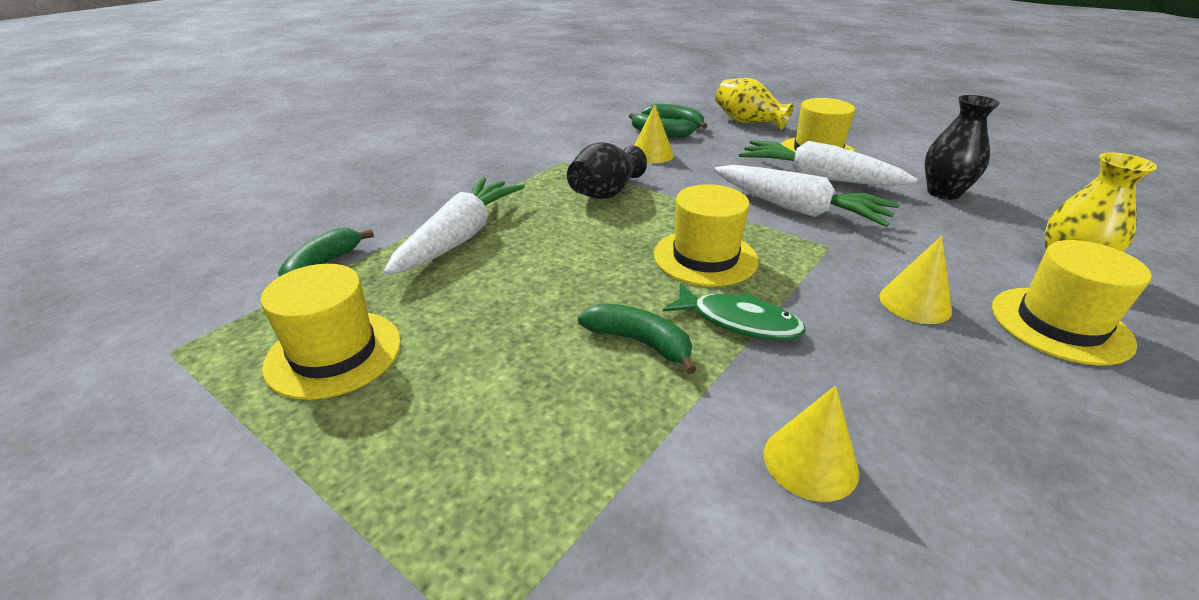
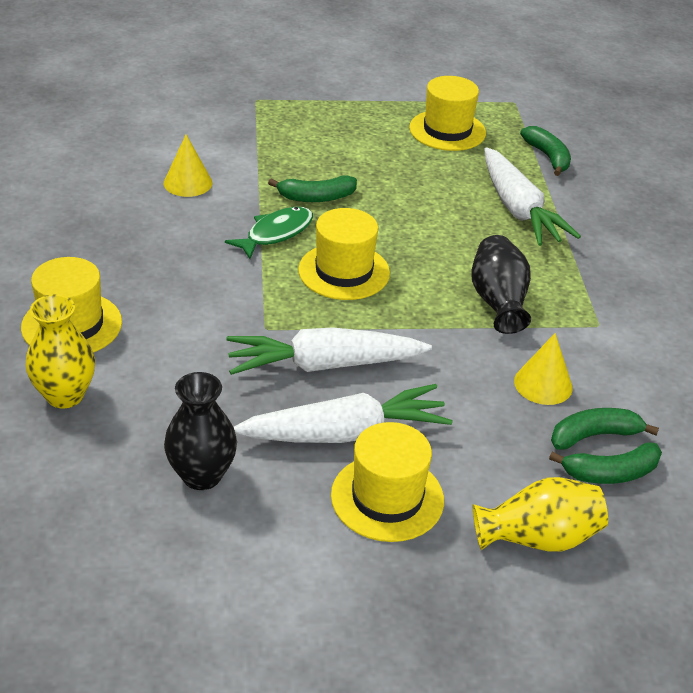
camera: 135 degrees right, 5 degrees up
(739, 321) = (276, 233): green fish -> green fish turned 150 degrees clockwise
(915, 303) = (175, 298): yellow cone -> none

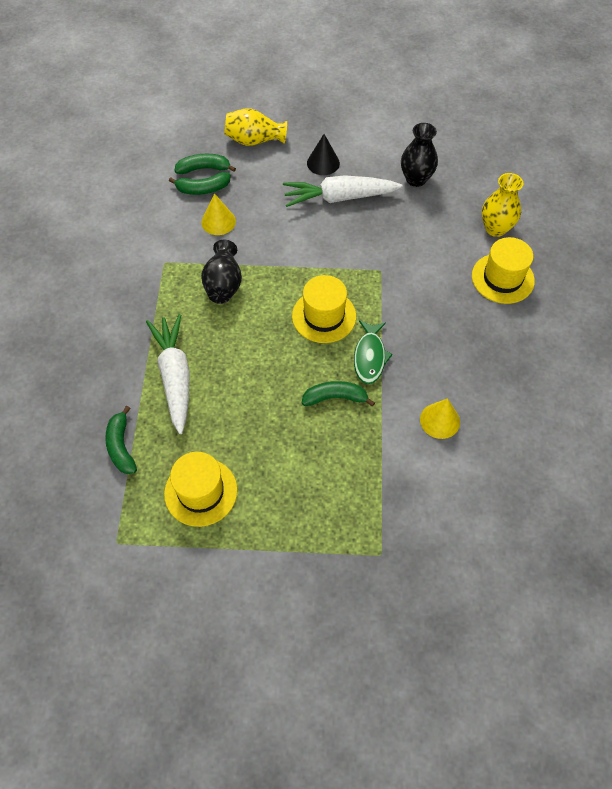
camera: 170 degrees left, 20 degrees up
(276, 233) = (370, 357): green fish -> green fish turned 45 degrees counterclockwise
(324, 365) = (346, 241): white carrot -> none
(387, 498) = (323, 163): yellow hat -> black cone

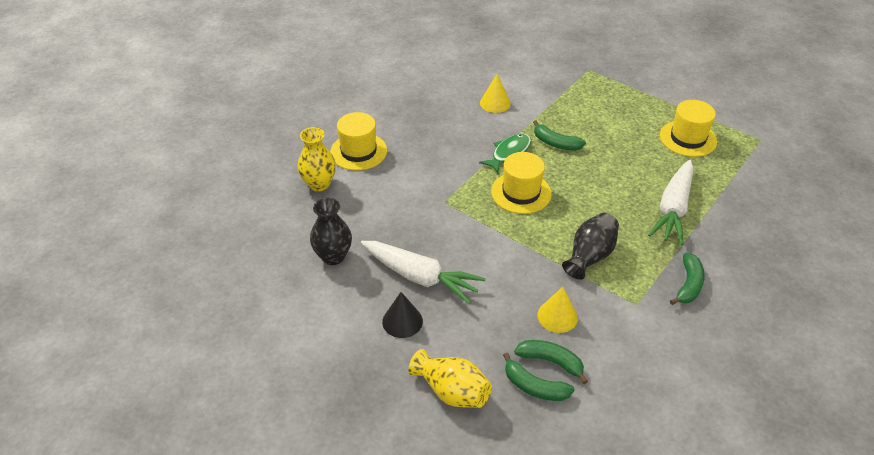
camera: 145 degrees left, 15 degrees down
(121, 446) = (738, 185): green banana -> green banana (688, 285)

